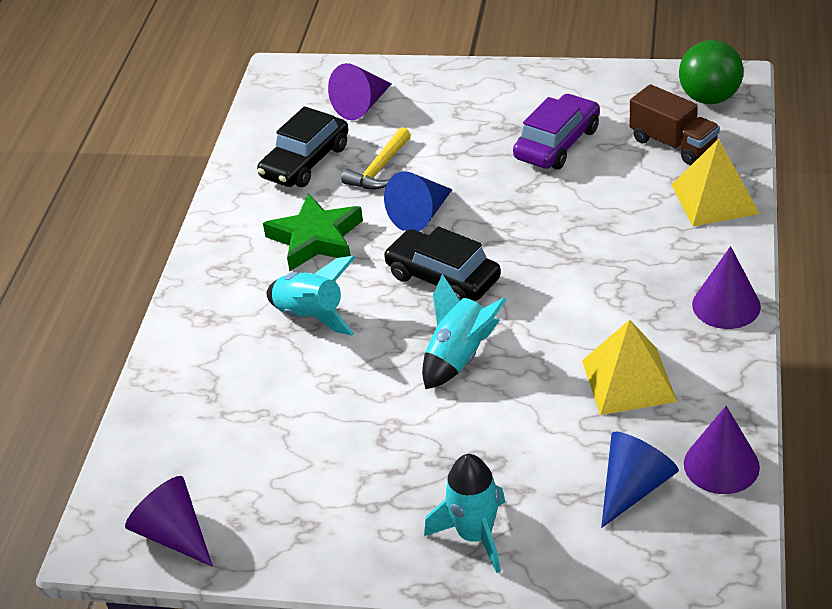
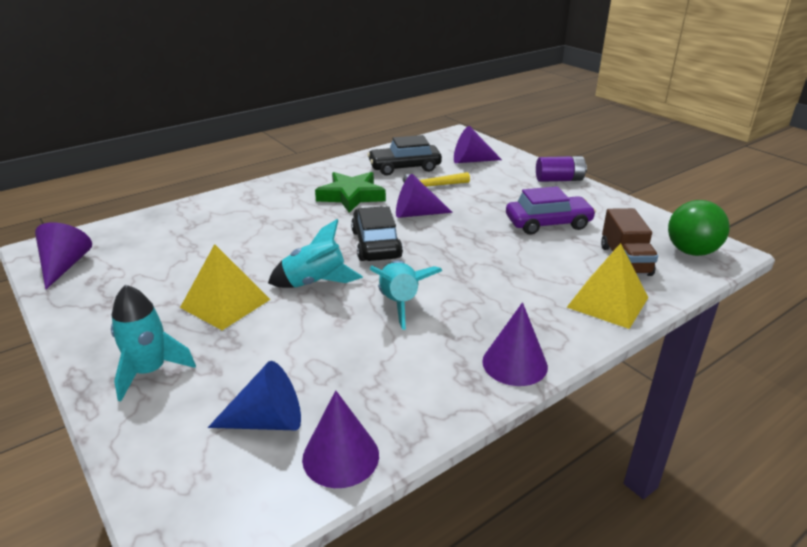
camera: 40 degrees right, 10 degrees down
(311, 315) = (289, 222): turquoise rocket -> turquoise rocket (400, 303)
(421, 215) = (416, 214): blue cone -> purple cone
(489, 77) = (559, 180): none -> purple battery
(629, 380) = (377, 359): yellow pyramid -> yellow pyramid (225, 303)

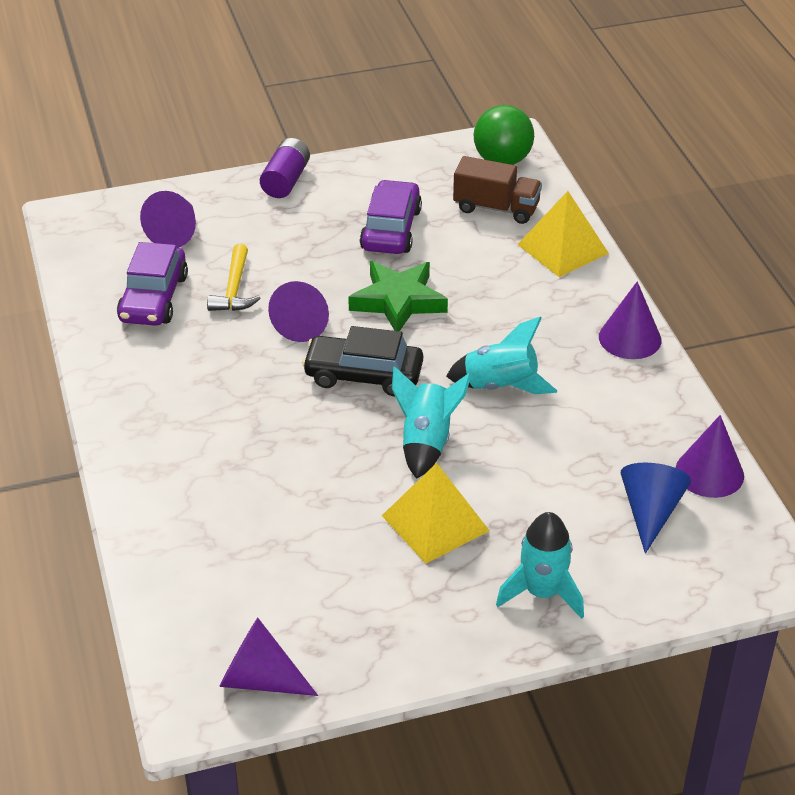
camera: 70 degrees left, 10 degrees up
(351, 196) = (214, 369): green star -> green star (398, 301)
(404, 167) = (154, 298): black car -> purple car

